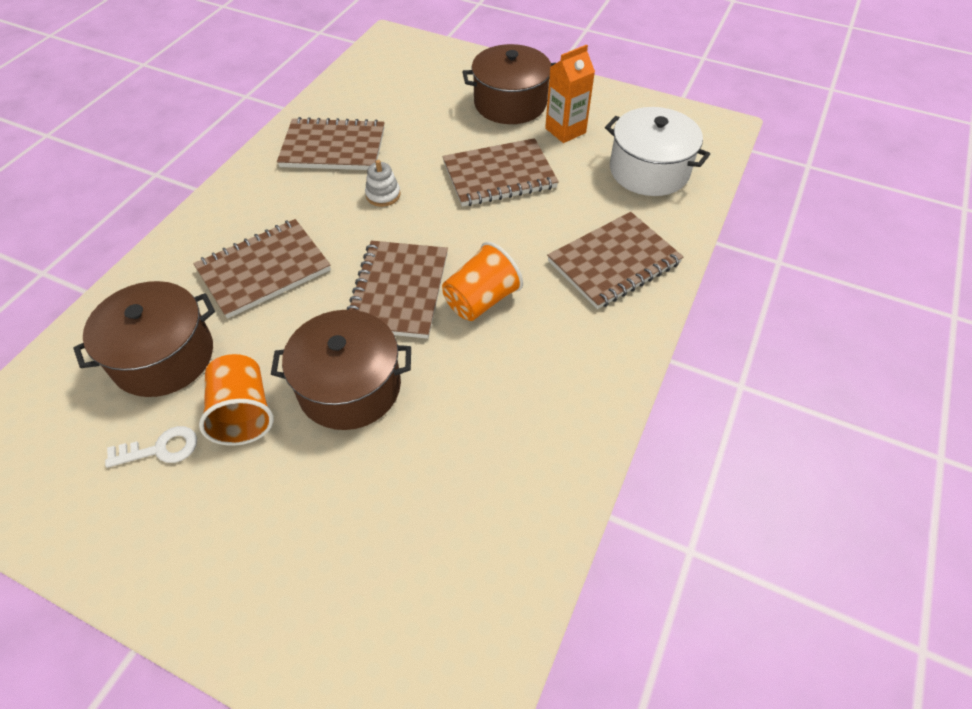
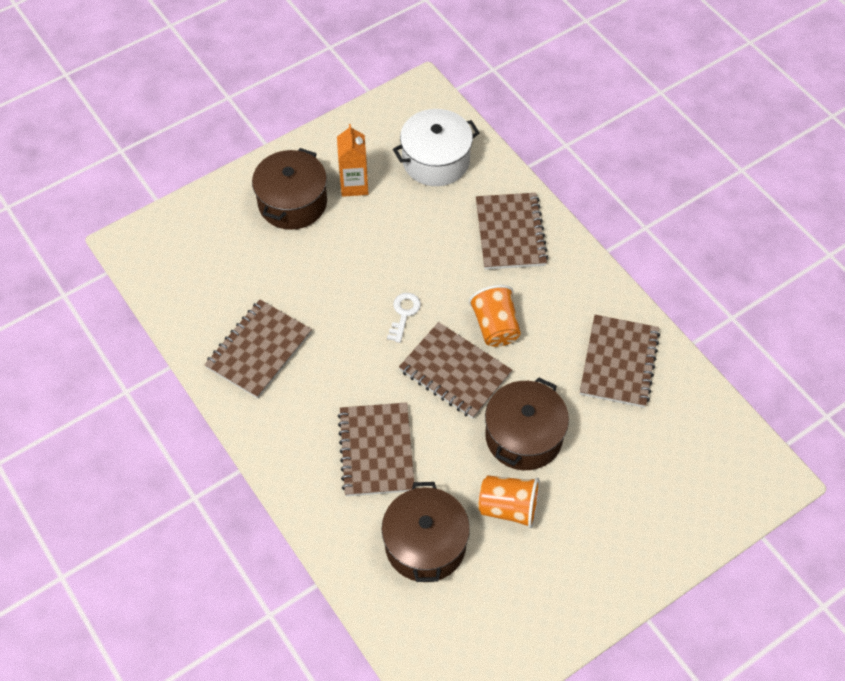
camera: 60 degrees left, 5 degrees up
(160, 449) = (510, 567): white key -> white key (404, 314)
(383, 195) = (344, 339): white stacking toy -> none
(499, 175) = (375, 254): brown notebook -> brown notebook (619, 363)

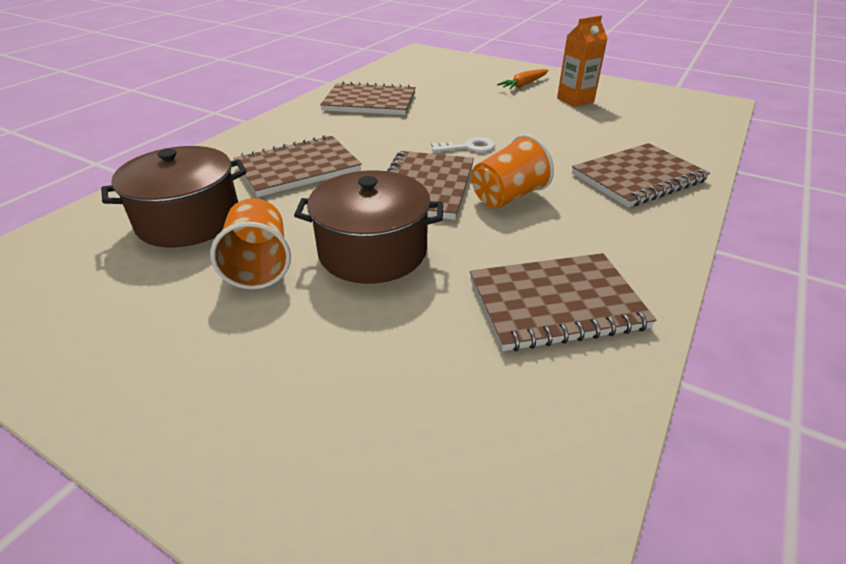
camera: 65 degrees right, 20 degrees down
(292, 202) = (524, 85): brown pot -> orange carrot
(436, 160) = (658, 124): white pot -> none

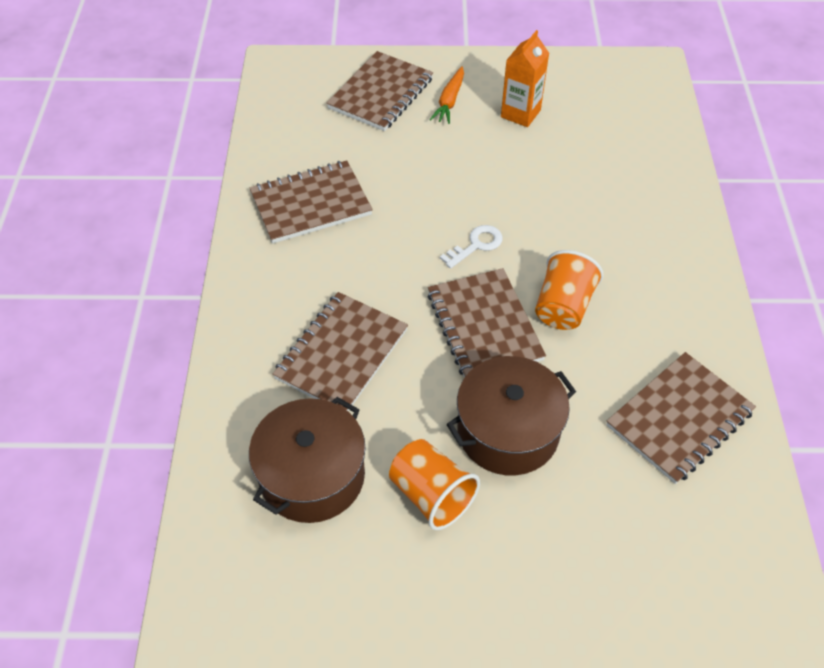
camera: 30 degrees left, 15 degrees up
(638, 178) = (649, 229): brown notebook -> brown notebook (381, 94)

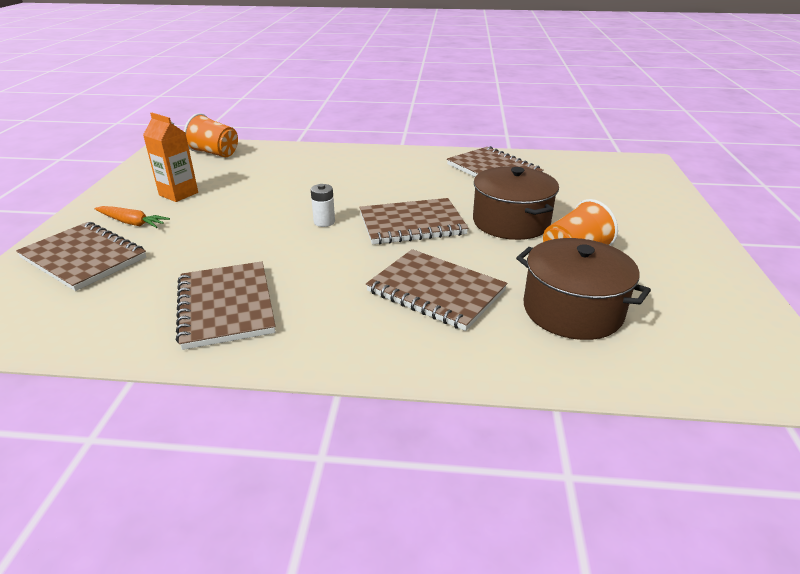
camera: 85 degrees left, 20 degrees down
(476, 245) = (324, 222): white key -> white battery
(563, 307) = (398, 195): orange cup -> orange cup (215, 153)

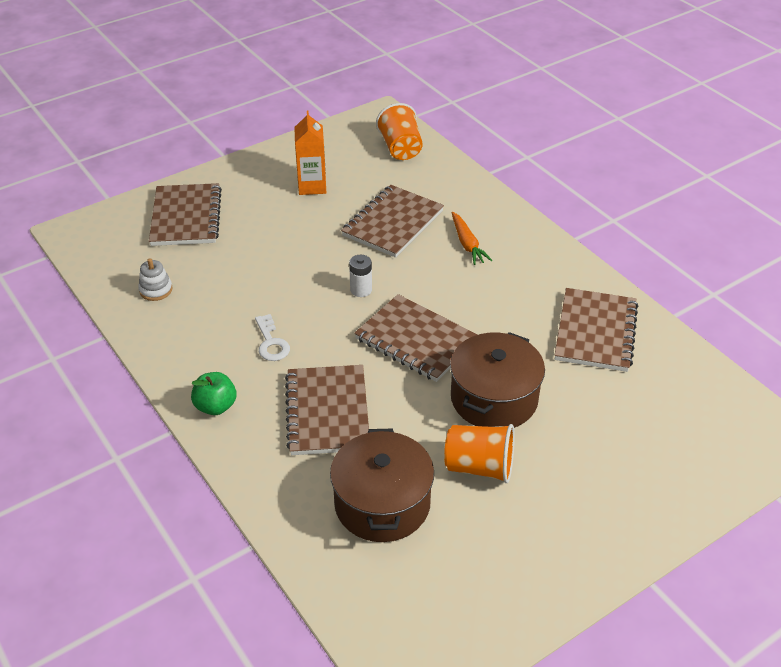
camera: 50 degrees right, 10 degrees up
(132, 223) = (248, 200): orange carrot -> orange carrot (467, 244)
(136, 315) = (156, 290): none -> white stacking toy
(226, 306) = (202, 321): brown notebook -> brown notebook (393, 223)
(314, 283) = (271, 342): none -> white key
(346, 347) = (216, 406): none -> green apple

